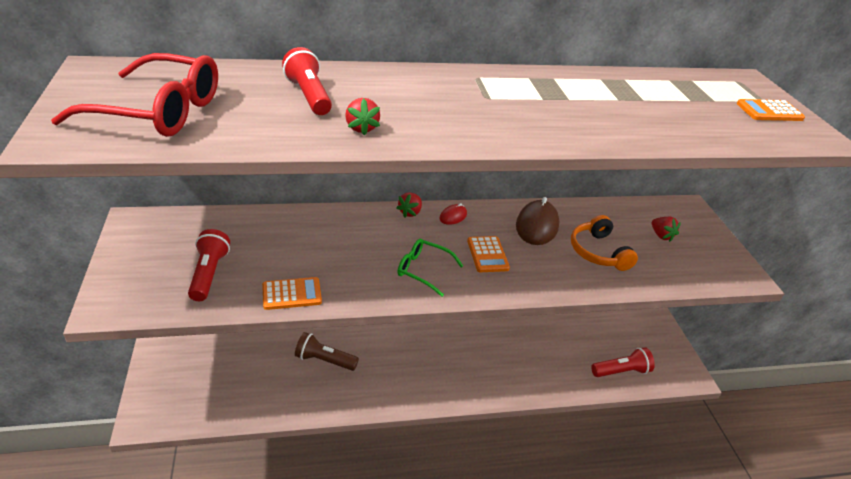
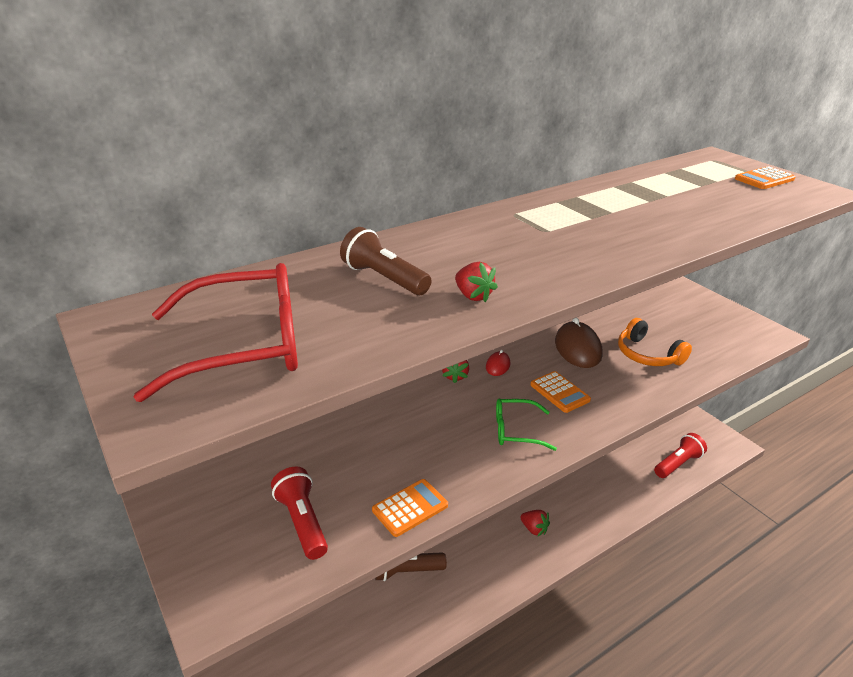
camera: 20 degrees left, 5 degrees down
(309, 96) = (384, 278): red flashlight -> brown flashlight
(661, 235) = (682, 321): red strawberry -> red strawberry (534, 529)

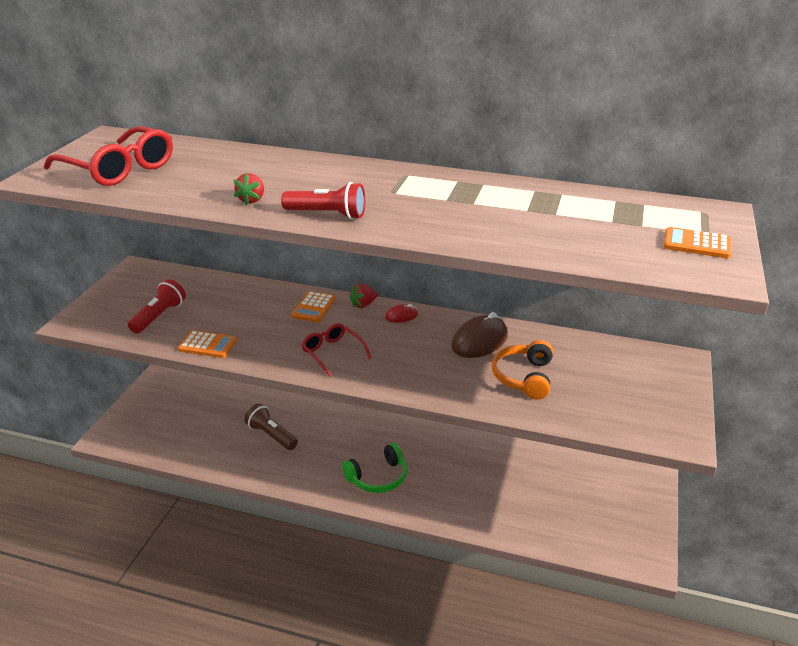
camera: 50 degrees right, 0 degrees up
(384, 278) = (239, 172): brown flashlight -> none
(516, 430) = (332, 353): green glasses -> red glasses
(534, 529) = (378, 477): red strawberry -> green headphones
(559, 392) = (404, 354): orange calculator -> orange calculator (314, 307)
(678, 464) = (565, 533): red flashlight -> red flashlight (327, 214)

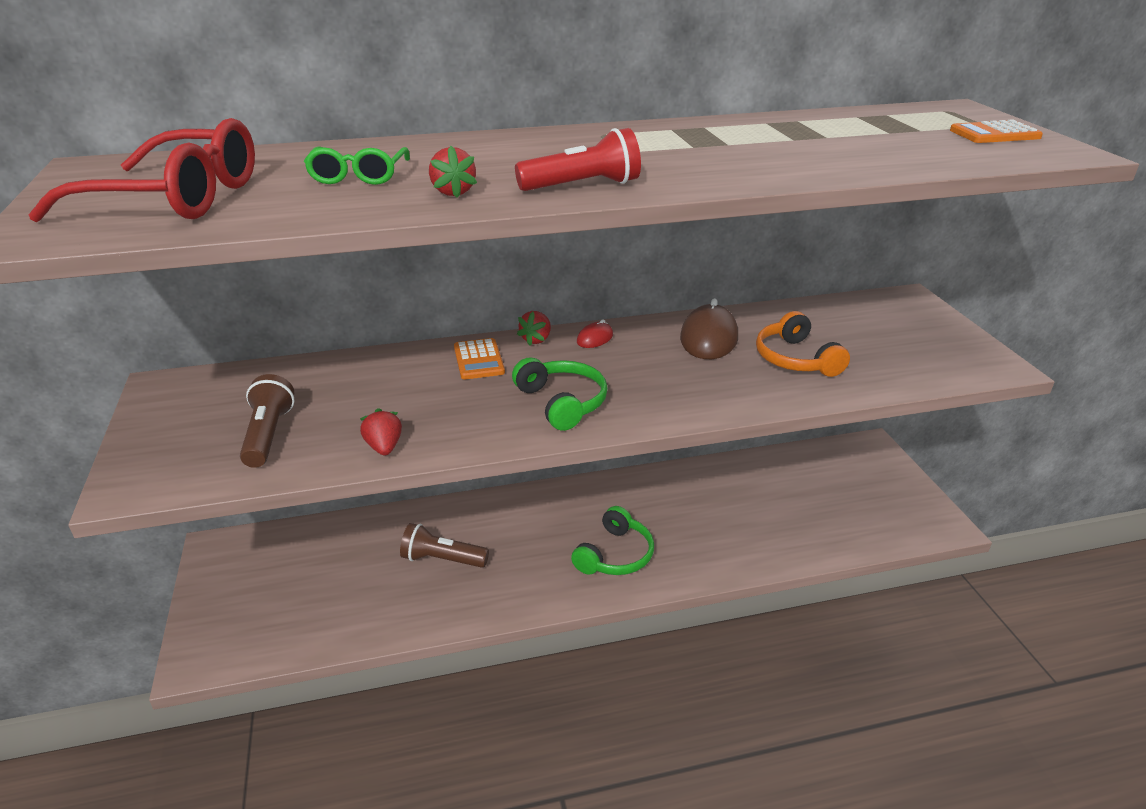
camera: 30 degrees left, 0 degrees up
(159, 316) = (268, 435): red flashlight -> brown flashlight
(208, 345) = (384, 447): orange calculator -> red strawberry
(221, 175) = (359, 176): none -> green glasses
(332, 353) = (562, 402): red glasses -> green headphones

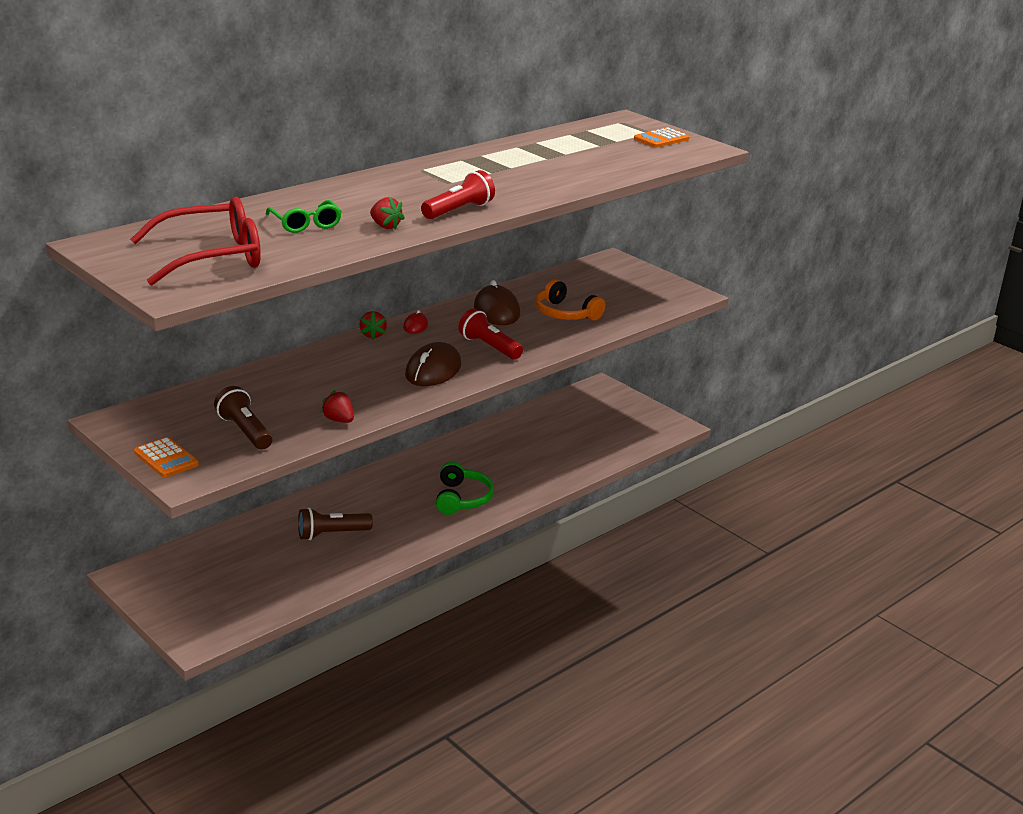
camera: 30 degrees left, 5 degrees down
(478, 360) = (344, 356): orange calculator -> orange calculator (166, 458)
(562, 402) = (433, 370): green headphones -> brown mouse
(660, 385) = (489, 347): none -> red flashlight

